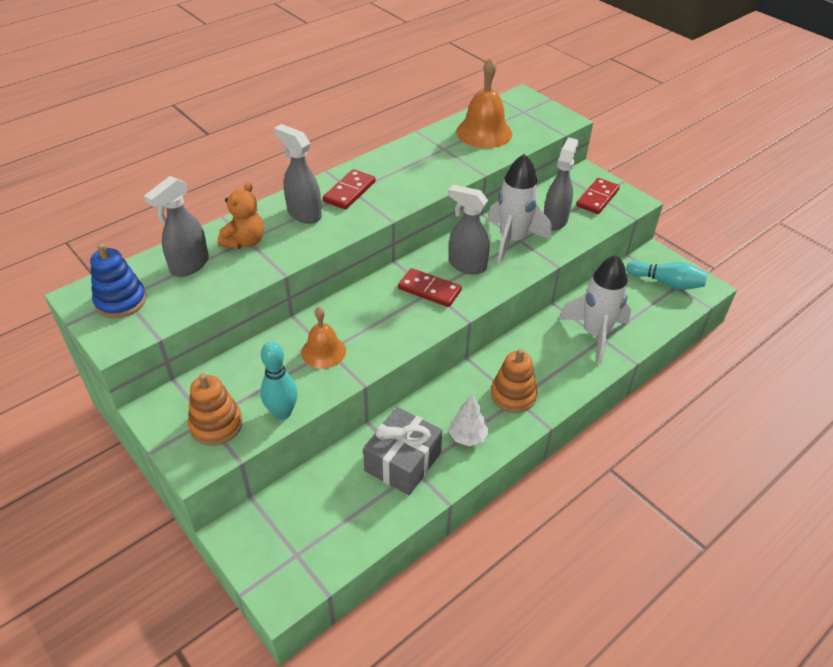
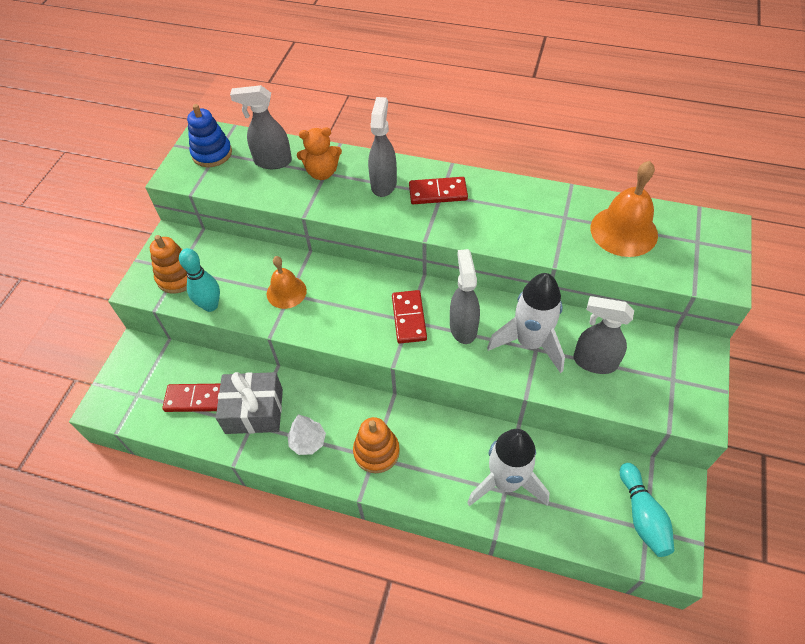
camera: 60 degrees right, 10 degrees up
(555, 220) = (594, 362): grey spray bottle -> grey spray bottle turned 150 degrees counterclockwise
(597, 198) = (669, 380): red domino -> red domino (195, 399)

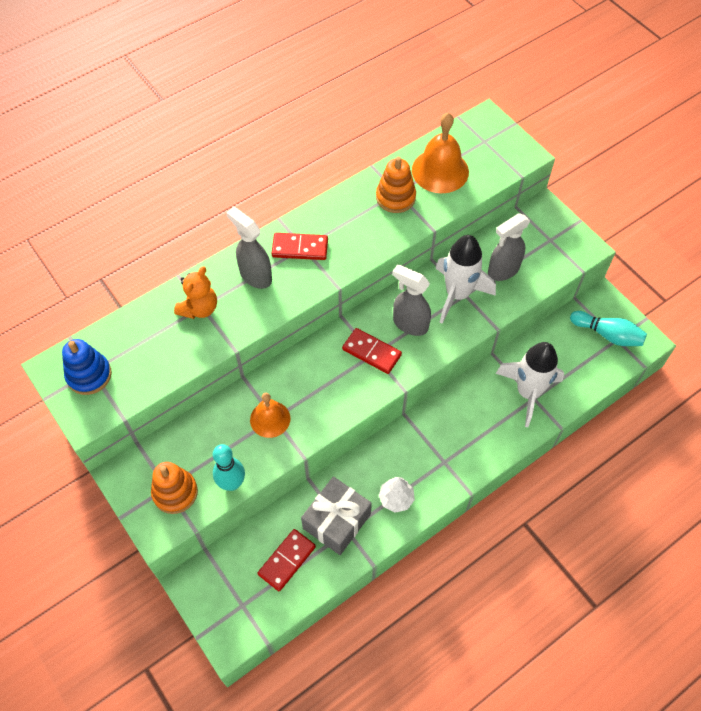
camera: 55 degrees left, 5 degrees up
(272, 161) = (148, 335): grey spray bottle -> none
(376, 451) = (442, 457): orange stacking toy -> orange stacking toy (395, 197)
(438, 193) = (300, 248): red domino -> red domino turned 60 degrees clockwise

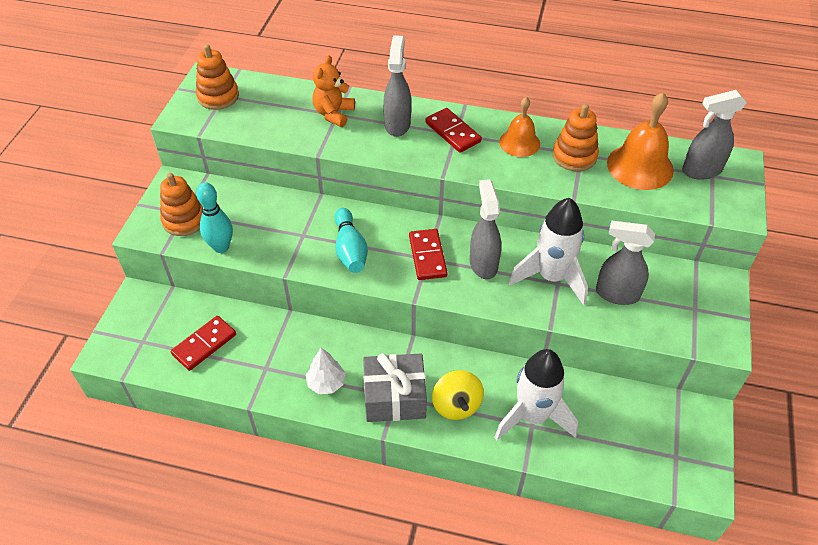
camera: 50 degrees right, 10 degrees down
(89, 375) = (218, 96): blue stacking toy -> orange stacking toy
(199, 308) = (334, 114): orange teddy bear -> orange teddy bear turned 120 degrees clockwise
(270, 419) = (299, 233): orange bell -> orange bell (519, 142)
(287, 560) = (204, 344): red domino -> red domino turned 45 degrees counterclockwise
(337, 521) = (268, 355): grey gift -> grey gift (394, 397)
(475, 143) = (701, 171): none -> grey spray bottle
(483, 430) = (456, 405): none -> yellow spinning top
(607, 334) = (671, 444): turquoise bowling pin -> turquoise bowling pin (350, 250)

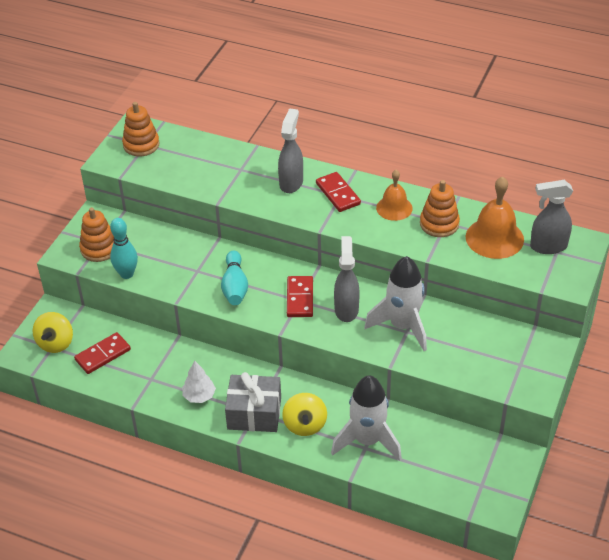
camera: 10 degrees right, 5 degrees down
(146, 336) = (55, 343): none -> yellow spinning top
(334, 114) = (238, 169): orange teddy bear -> none
(616, 294) = (455, 345): grey spray bottle -> none

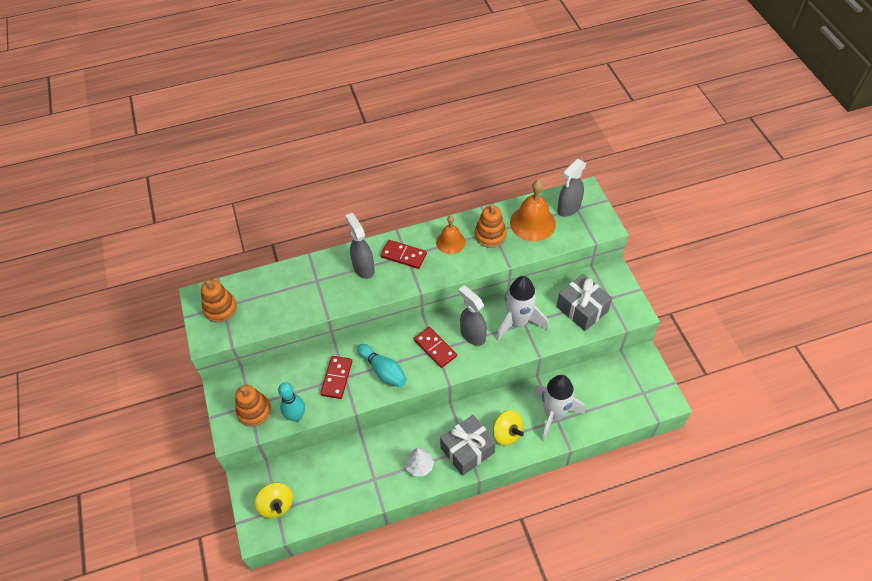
camera: 40 degrees left, 10 degrees up
(103, 355) = (321, 487): red domino -> red domino (336, 378)
(480, 355) = (582, 309): none -> grey gift

